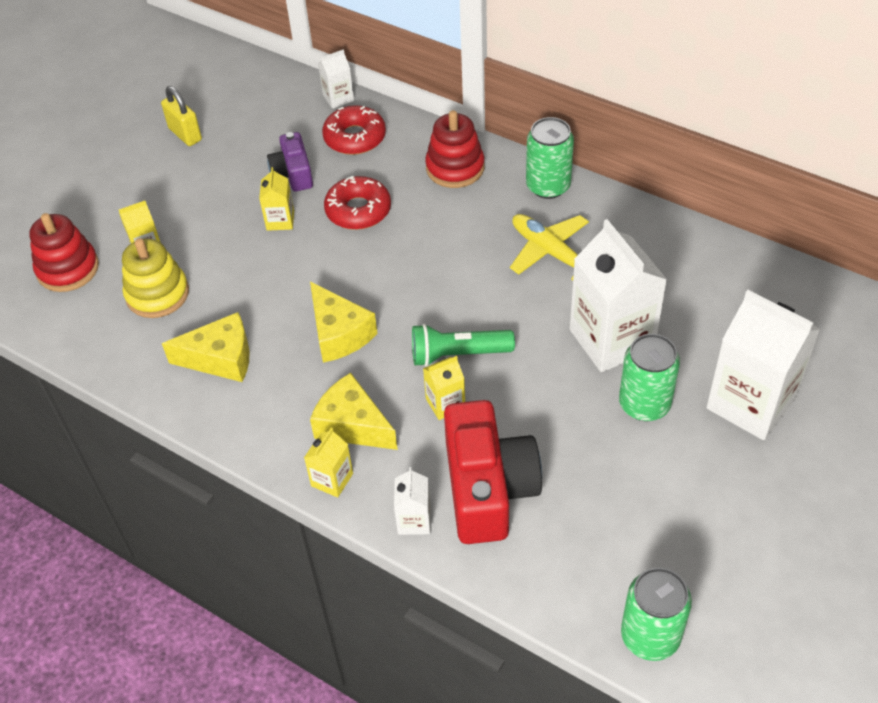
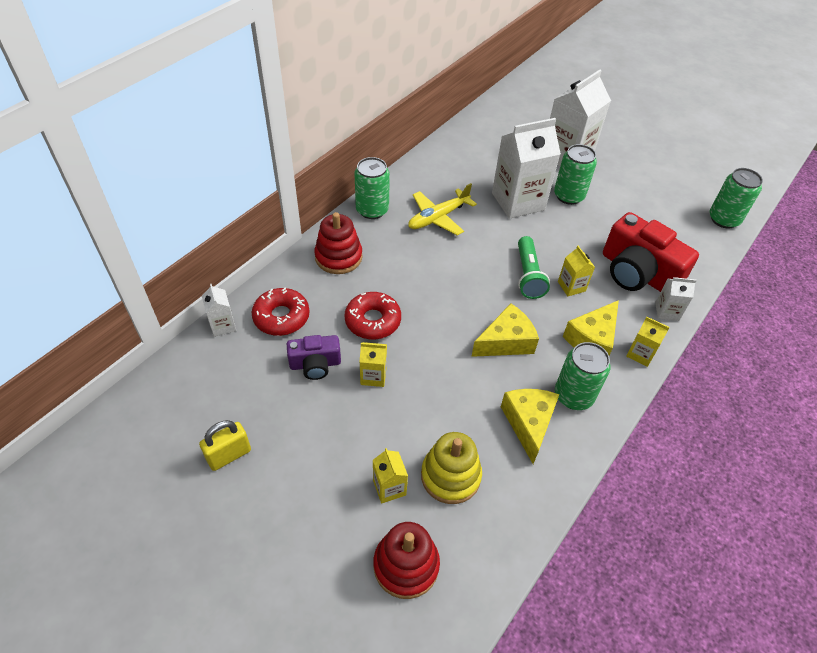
camera: 90 degrees left, 0 degrees up
(261, 402) = (573, 395): none -> green can
(488, 488) = (637, 273): red camera -> red camera turned 135 degrees counterclockwise

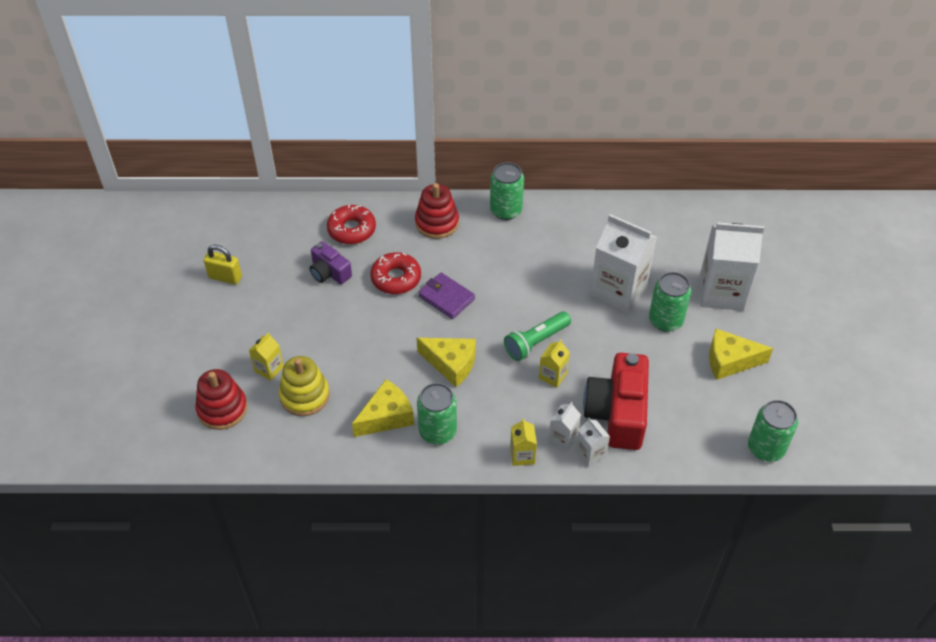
camera: 55 degrees right, 0 degrees up
(223, 325) = (316, 206): white carton -> white carton (563, 438)
(373, 376) = (348, 308): yellow carton -> none
(429, 301) = (446, 298): none -> purple wallet
(438, 217) = (541, 252): yellow plane -> none
(592, 339) = (507, 416): yellow cheese -> yellow cheese (730, 361)

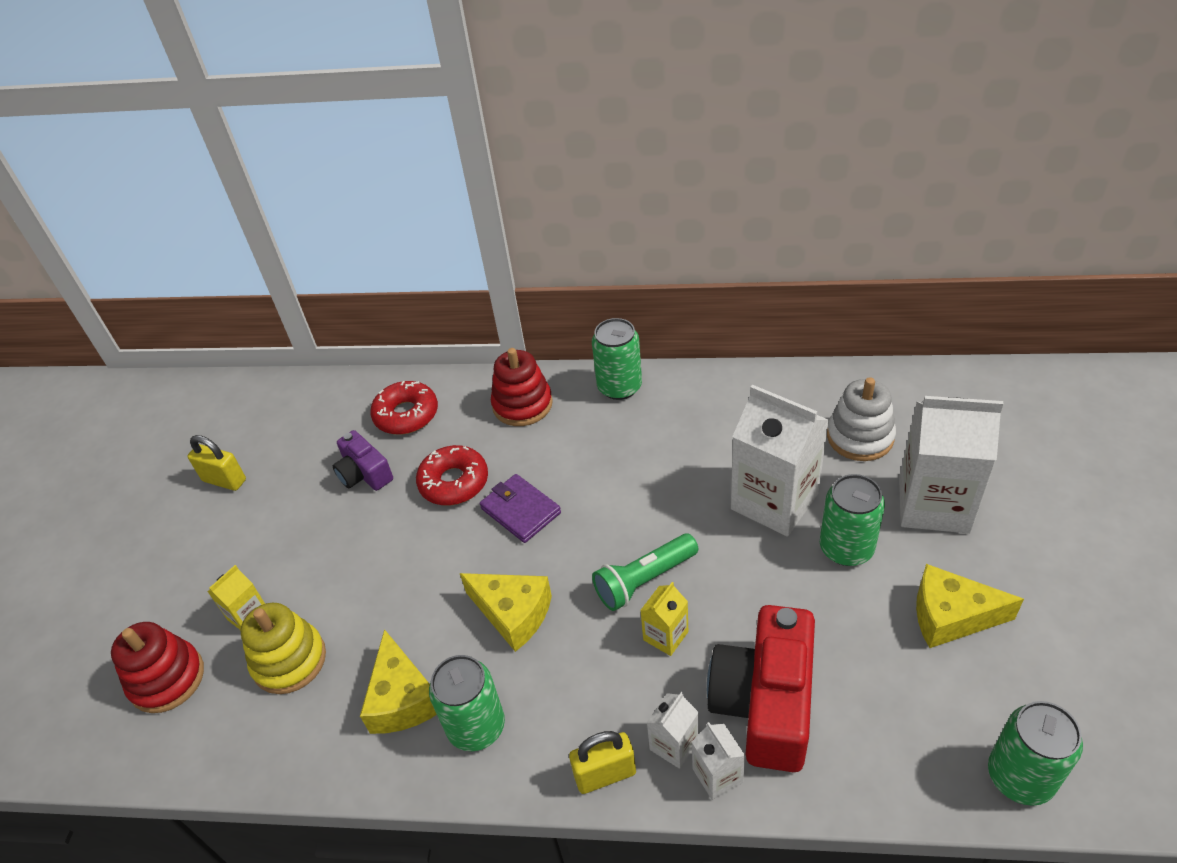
camera: 10 degrees right, 5 degrees down
(386, 416) = (403, 698): yellow cheese -> yellow cheese turned 105 degrees clockwise
(522, 455) = (605, 774): yellow carton -> yellow padlock
(674, 247) = (860, 437): none -> white stacking toy

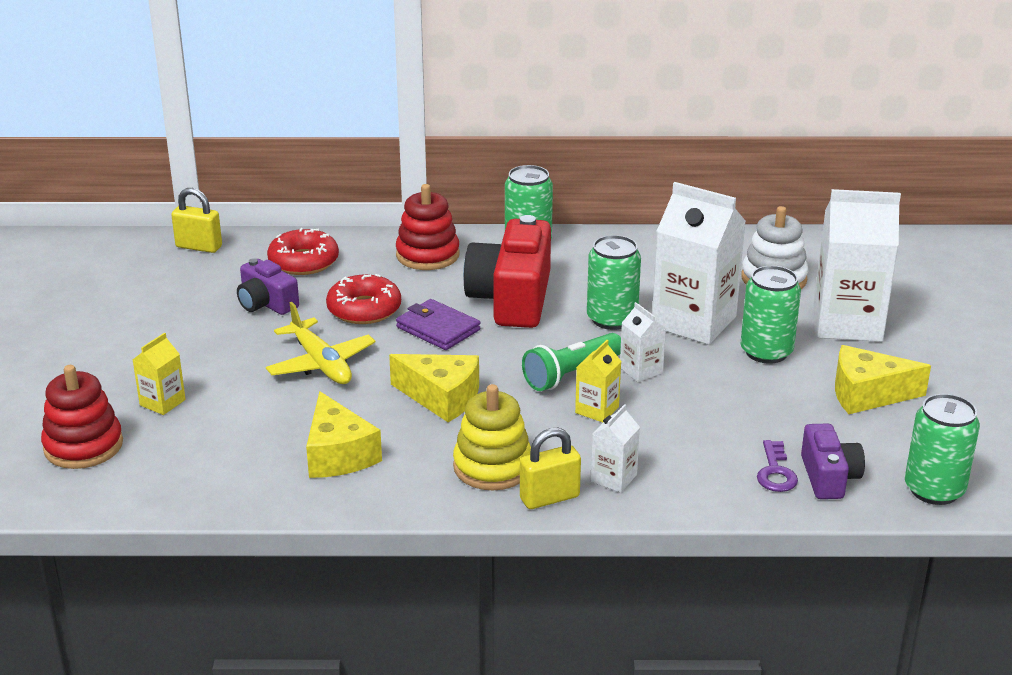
camera: 10 degrees left, 15 degrees down
(224, 480) = (112, 308): yellow padlock -> yellow padlock (199, 247)
(289, 660) = (213, 431): yellow stacking toy -> yellow stacking toy (492, 467)
(403, 561) = (321, 363): none -> yellow plane
(476, 726) = (417, 471): green can -> green can (612, 319)
(717, 775) = (657, 496): white carton -> white carton (641, 370)
(765, 703) = (698, 450): red camera -> red camera (512, 299)
(846, 740) = (775, 472): none -> purple key
(903, 751) = (828, 477): none -> purple camera

